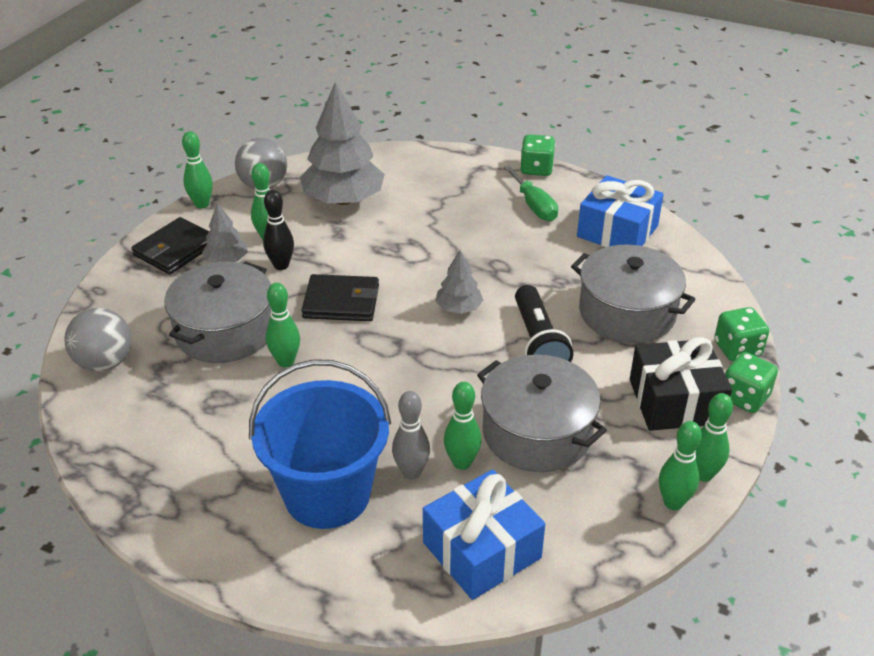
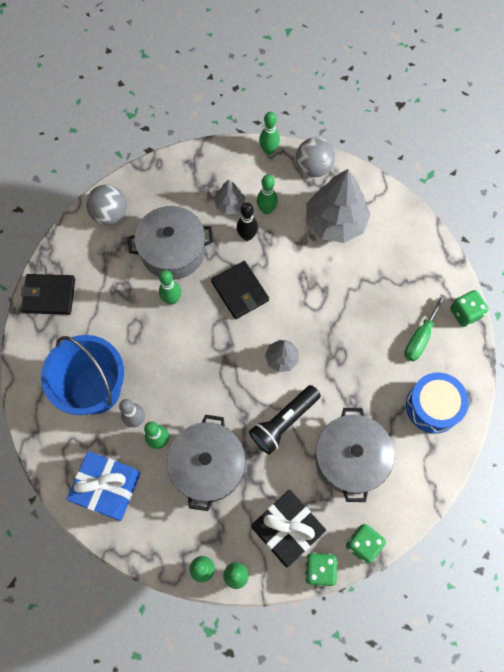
camera: 55 degrees right, 30 degrees up
(175, 249) = (219, 171): black wallet -> black wallet (49, 295)
(617, 231) = (433, 406): blue gift -> blue drum

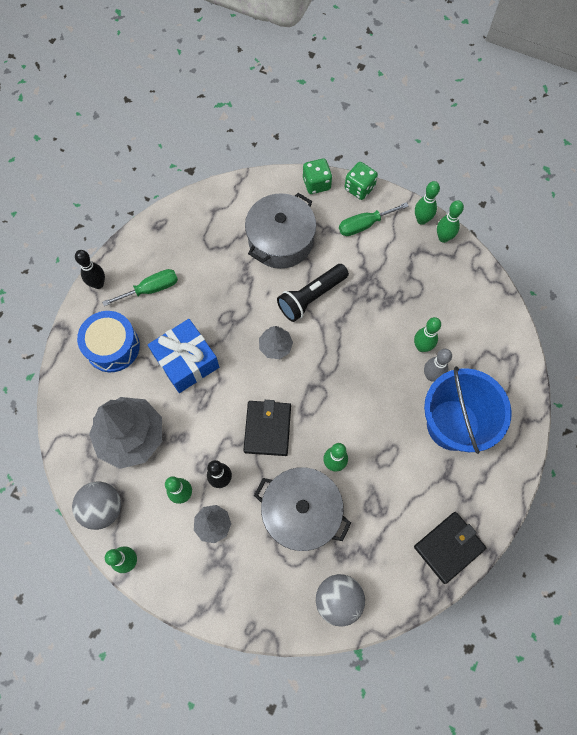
camera: 145 degrees left, 0 degrees up
(49, 295) = (449, 547): black wallet -> black wallet turned 75 degrees counterclockwise
(107, 488) = (486, 337): blue gift -> blue gift (186, 361)
(208, 466) = (394, 303): grey pot -> none
(284, 422) = (311, 297): black flashlight -> black flashlight turned 150 degrees clockwise
(287, 529) = (364, 225): black gift -> green screwdriver
(433, 406) = (188, 235): blue drum -> blue drum (112, 346)
(465, 313) = (98, 284): green dice -> black bowling pin

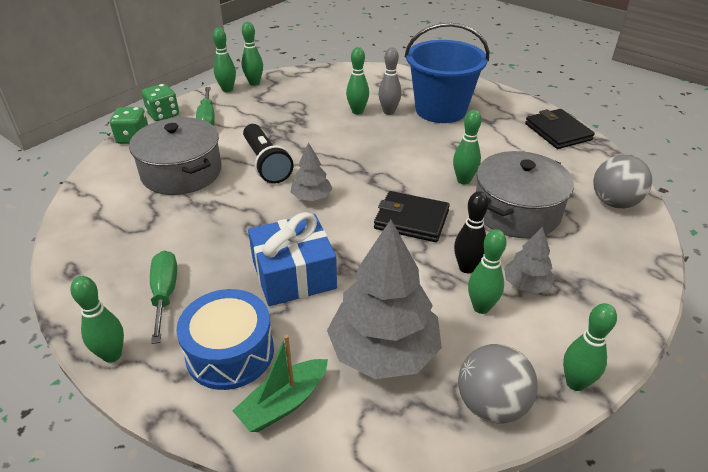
camera: 75 degrees left, 30 degrees down
(83, 389) = (284, 403): none -> green boat
(98, 284) = (112, 355): black bowling pin -> green bowling pin

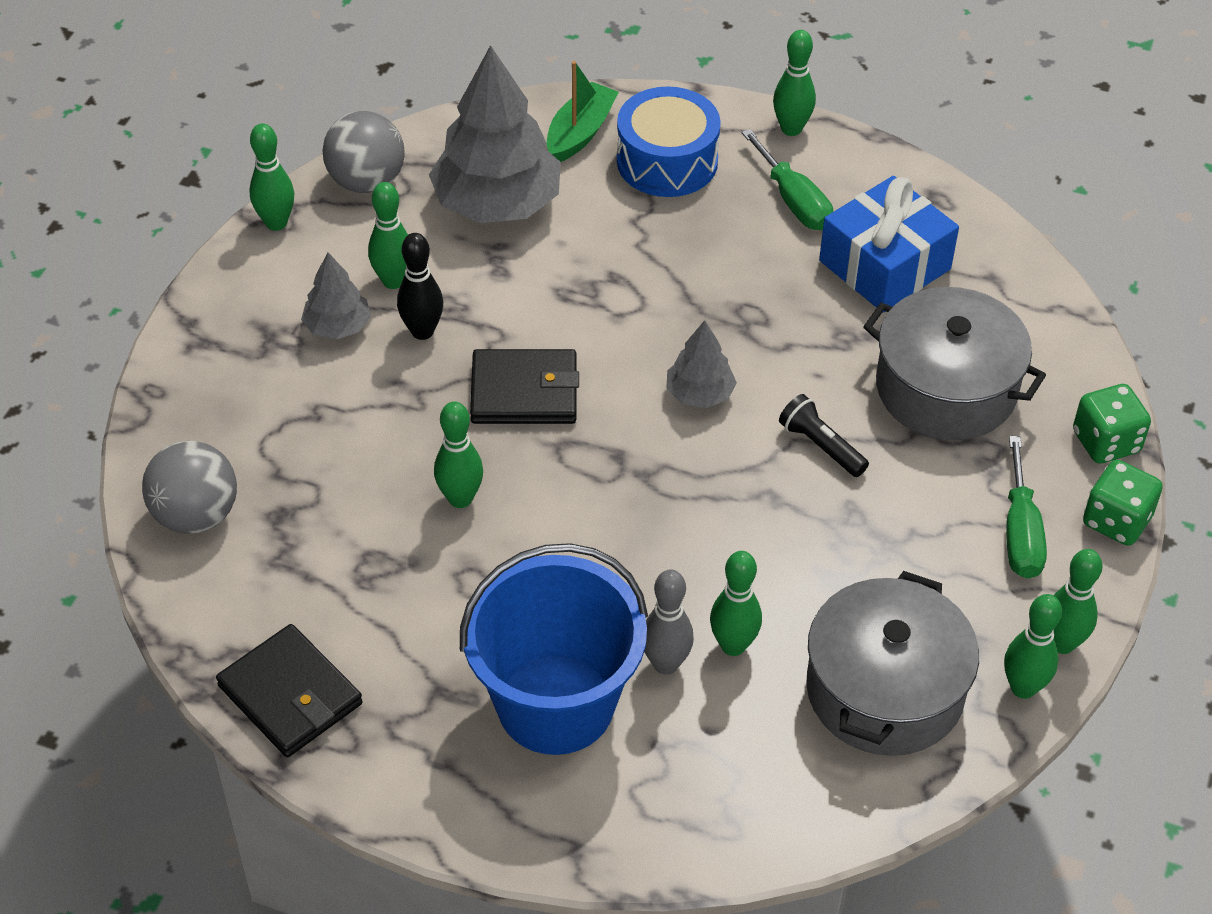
camera: 160 degrees right, 10 degrees up
(207, 119) = (1020, 532): green screwdriver -> green screwdriver turned 150 degrees counterclockwise
(266, 163) = (821, 446): black flashlight -> black flashlight, size x0.60
(294, 274) = (651, 264): blue gift -> blue gift (885, 265)
(516, 211) = (360, 452): grey pot -> grey pot (884, 690)

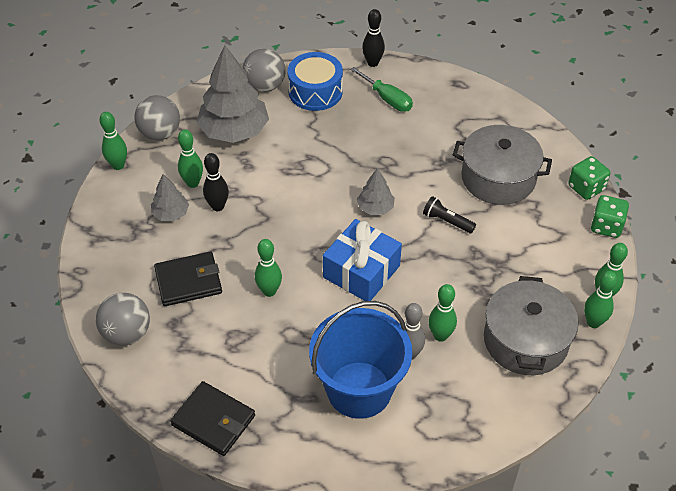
camera: 15 degrees left, 0 degrees up
(524, 392) = (283, 227): black wallet -> black wallet (188, 281)
(580, 133) = (265, 86): green boat -> grey ball
(791, 129) = (372, 63): green bowling pin -> black bowling pin
(885, 265) = (445, 122): blue gift -> blue gift (361, 271)
(1020, 532) = (562, 243): green screwdriver -> none

